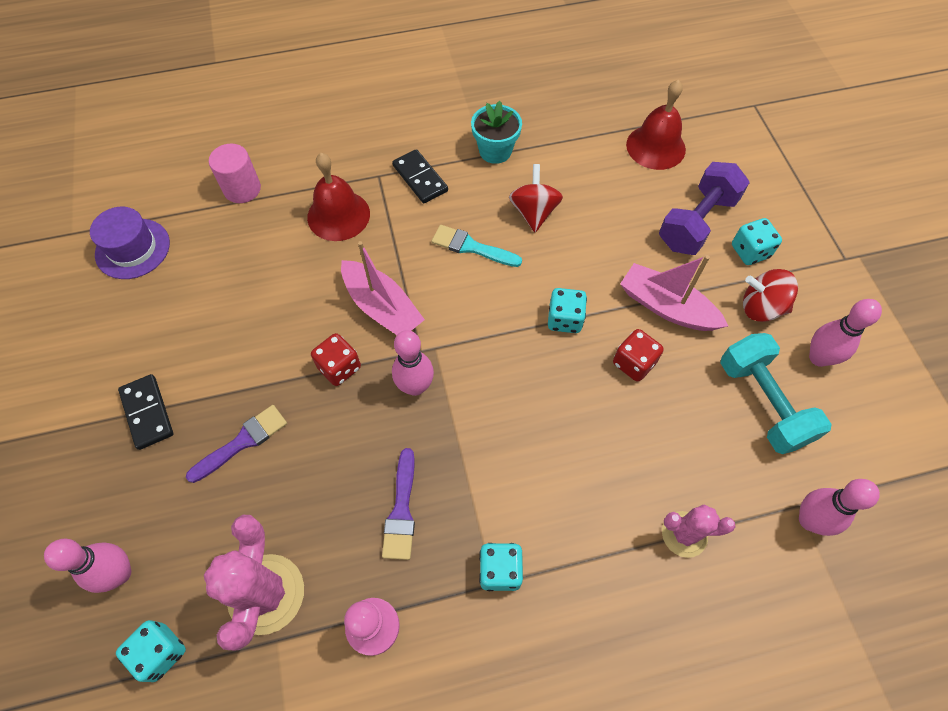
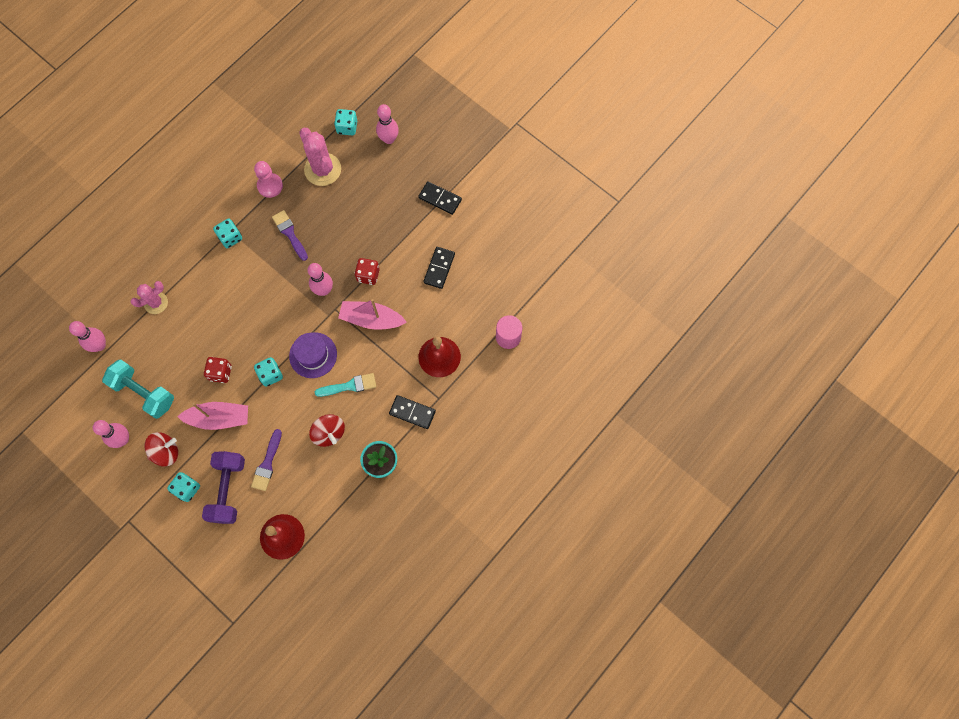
camera: 145 degrees right, 10 degrees up
(133, 248) = (531, 265): purple hat -> purple hat (313, 355)
(241, 316) = (439, 268): none -> black domino
(242, 442) = (384, 215): purple brush -> purple brush (267, 463)

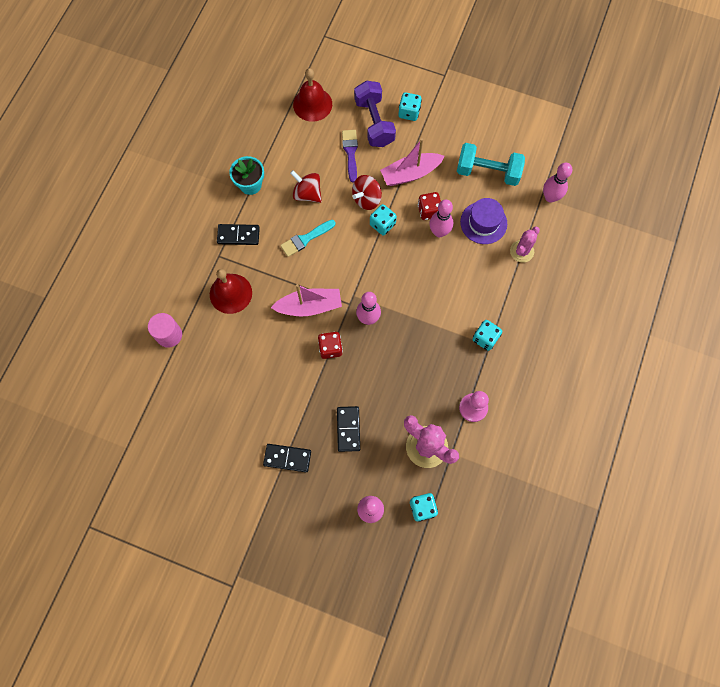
camera: 160 degrees right, 0 degrees up
(123, 439) = (484, 131): pink bowling pin -> pink bowling pin (439, 232)
(166, 452) = (442, 133): red spinning top -> red spinning top (366, 199)
(290, 233) = (428, 363): purple brush -> none
(313, 355) = (351, 254): purple hat -> purple hat (483, 223)
(439, 268) = (261, 380): black domino -> black domino (348, 429)

